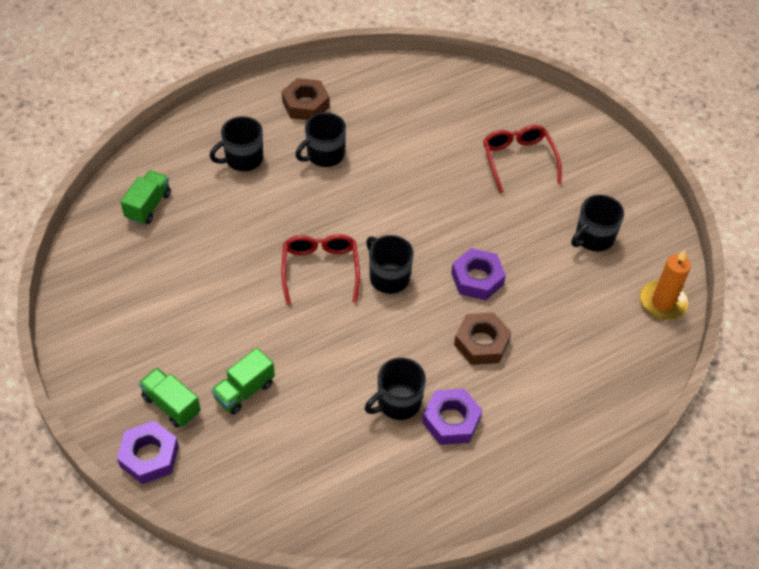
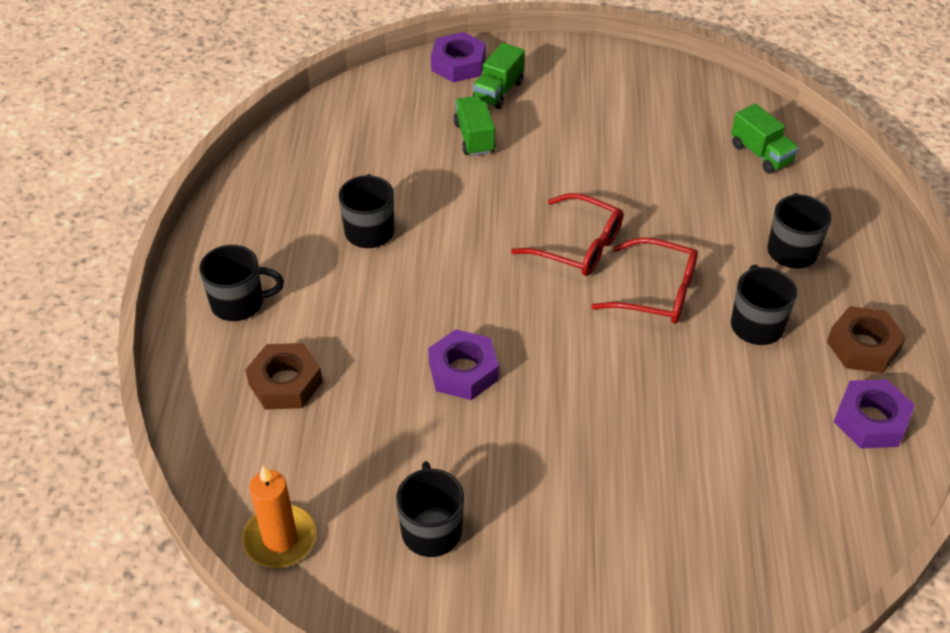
camera: 125 degrees right, 5 degrees down
(171, 405) = (498, 91): green truck -> green truck turned 135 degrees clockwise
(388, 277) = (526, 295): black mug -> black mug (239, 303)
(451, 421) = (315, 258): purple nut -> purple nut (870, 420)
(481, 343) = (378, 329): brown nut -> brown nut (285, 383)
(518, 160) = (622, 527): red glasses -> red glasses (656, 292)

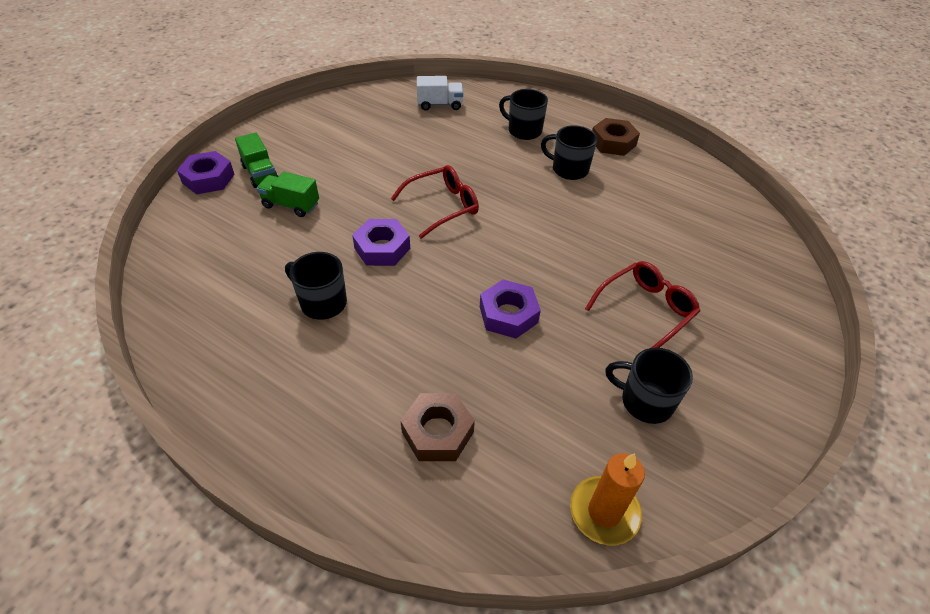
camera: 60 degrees left, 0 degrees up
(239, 303) = (319, 426): black mug -> none
(656, 292) = (511, 193): red glasses -> red glasses (645, 310)
(761, 154) = (440, 104): green truck -> white truck
(870, 420) = (666, 165): purple nut -> purple nut (382, 248)

